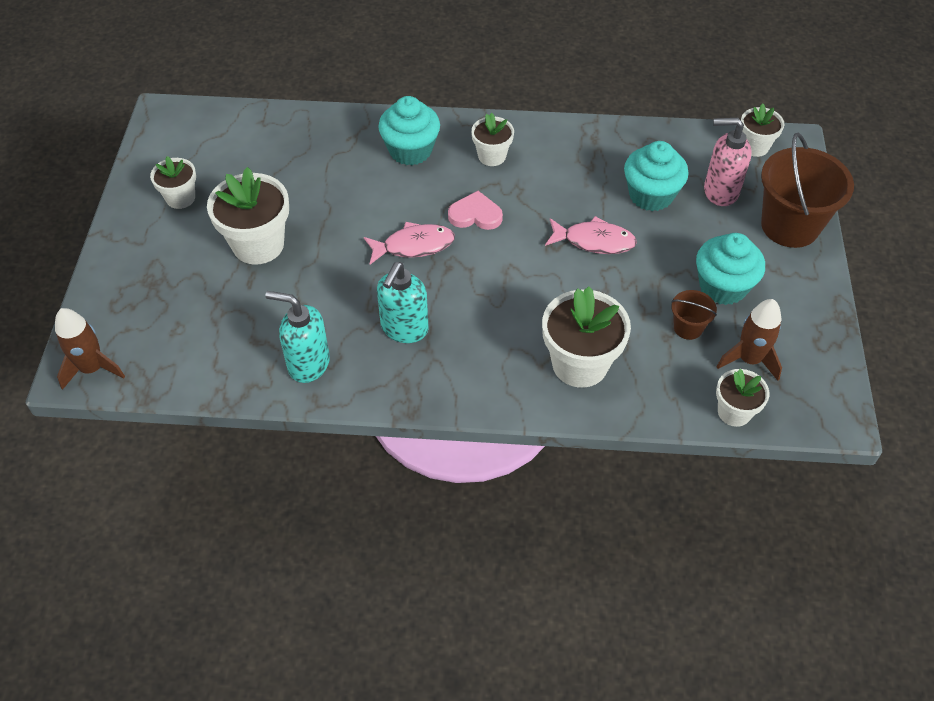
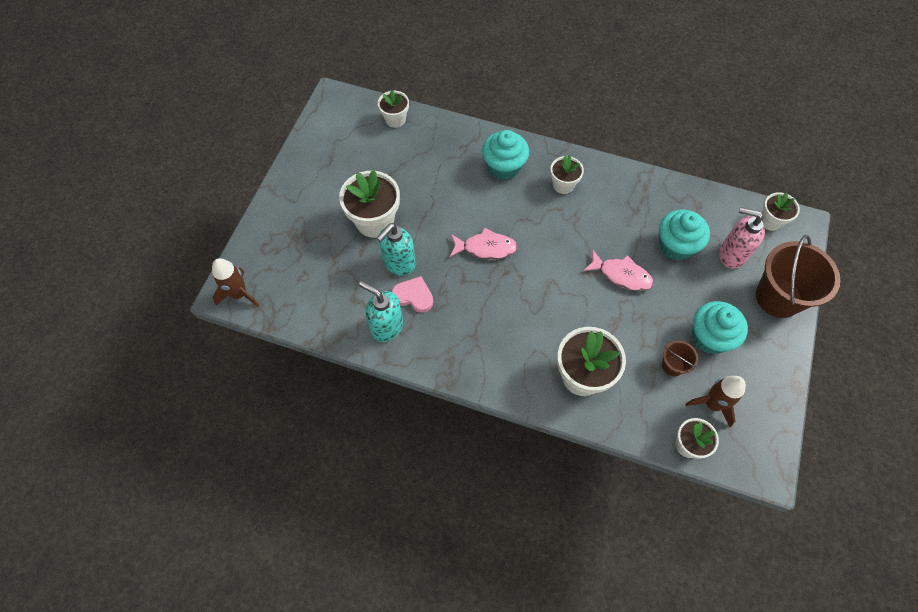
camera: 15 degrees right, 10 degrees up
(180, 198) = (329, 170): white flower pot -> white flower pot (395, 119)
(404, 329) = (461, 315): turquoise soap dispenser -> turquoise soap dispenser (399, 263)
(475, 215) = (538, 232): pink heart -> pink heart (413, 296)

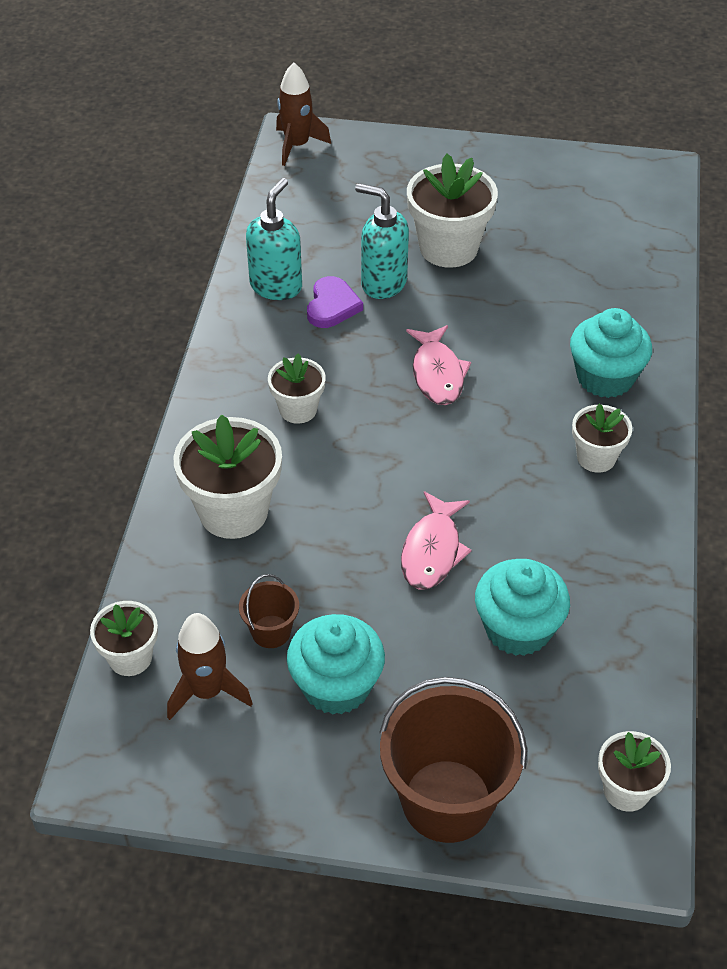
camera: 80 degrees right, 15 degrees down
(395, 119) = (648, 240): white flower pot -> white flower pot (298, 409)
(413, 296) = (332, 306): pink heart -> purple heart
(731, 254) = (523, 719): pink soap dispenser -> none

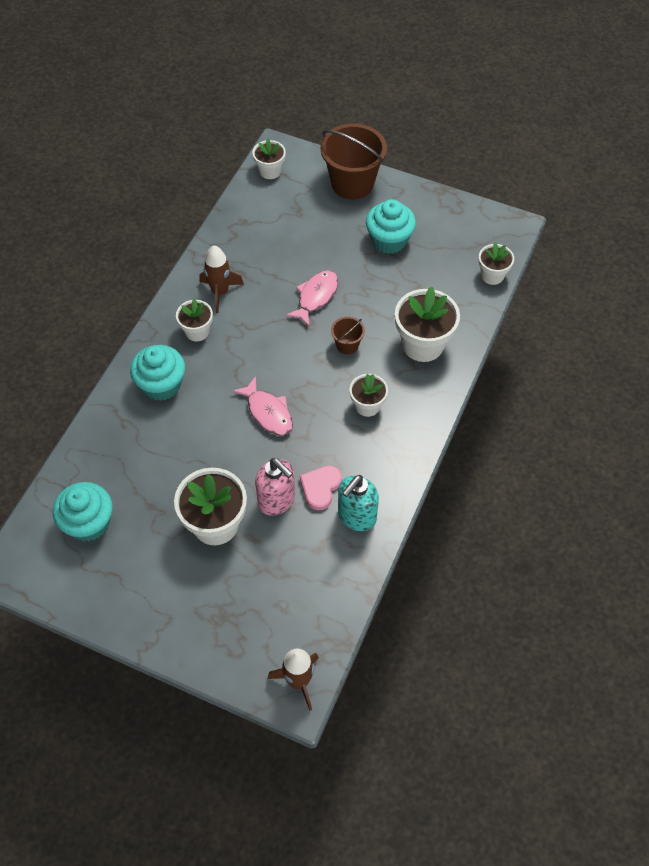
camera: 165 degrees left, 10 degrees up
(207, 691) = (454, 251): brown rocket -> brown rocket (220, 292)
(271, 631) = (416, 273): brown bucket -> brown bucket (347, 345)
(332, 306) = (320, 487): purple heart -> pink heart
(383, 283) = (277, 500): turquoise soap dispenser -> pink soap dispenser
(437, 374) = (268, 412): pink fish -> pink fish turned 135 degrees clockwise
(518, 629) = (287, 248): turquoise cupcake -> turquoise cupcake (89, 523)

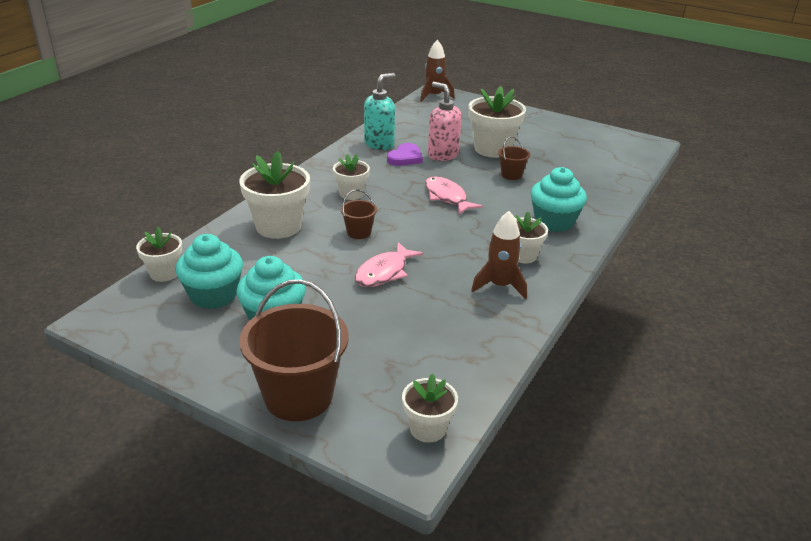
camera: 175 degrees left, 25 degrees down
(89, 523) = (596, 157): turquoise cupcake -> turquoise cupcake (213, 295)
(197, 466) = (511, 175): none -> brown bucket
(320, 487) = (405, 158): pink heart -> purple heart

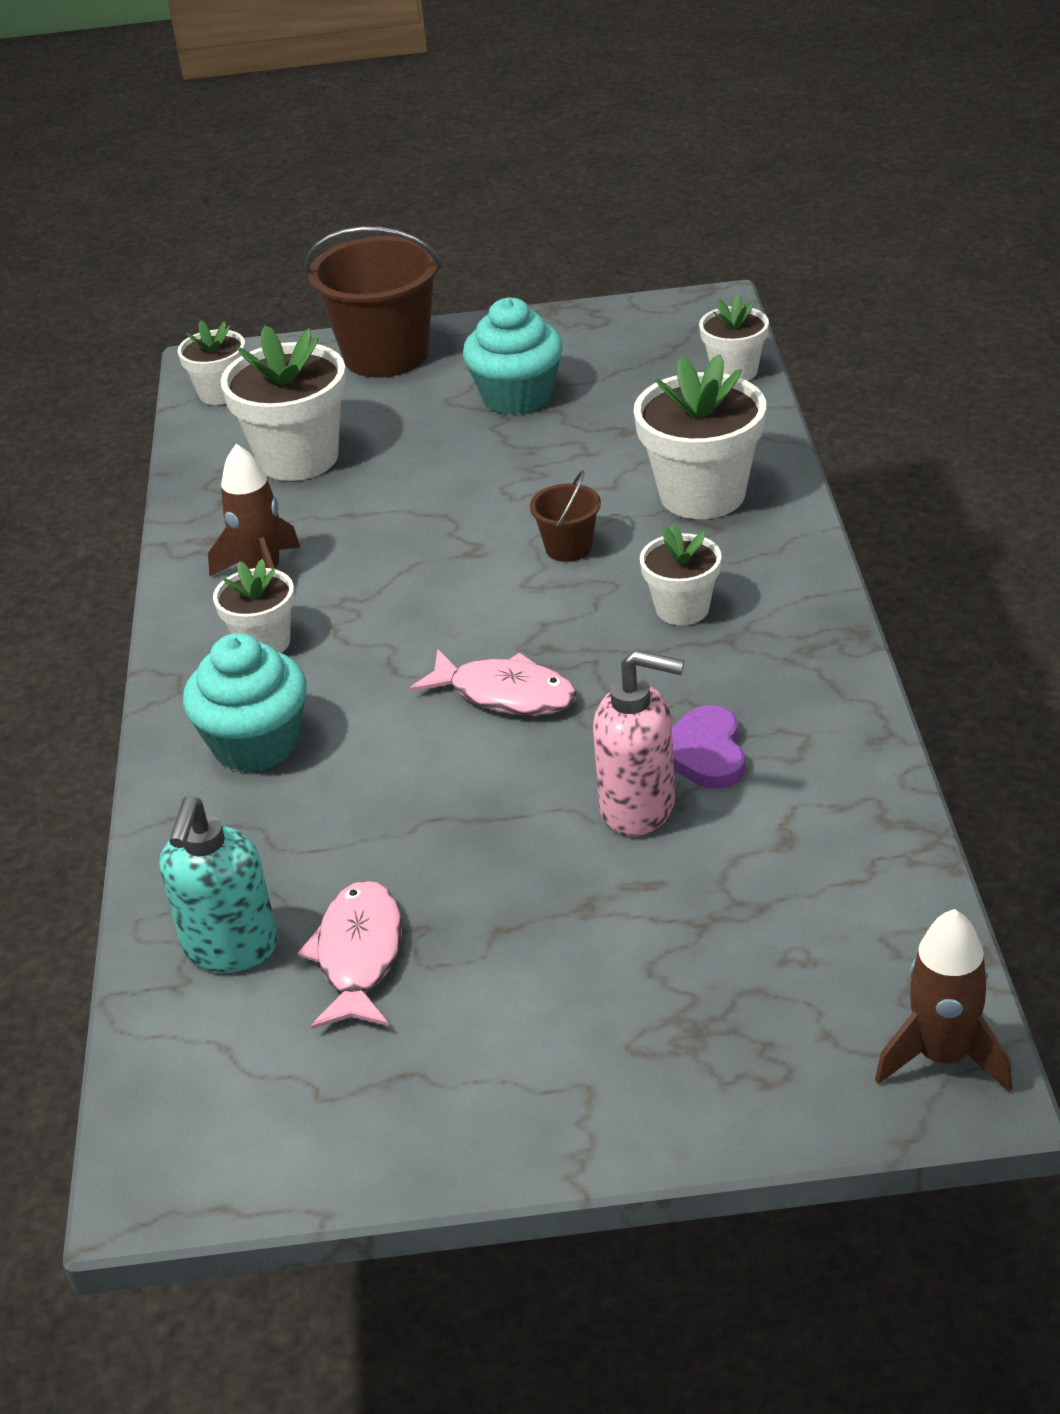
camera: 150 degrees right, 5 degrees up
(213, 295) = (630, 382): turquoise cupcake -> none
(379, 144) = (810, 763): turquoise soap dispenser -> turquoise soap dispenser (230, 948)
(384, 272) = (452, 511): pink fish -> pink fish (359, 956)
(492, 149) = (549, 897): white flower pot -> white flower pot (298, 458)
(511, 175) = (434, 829): brown bucket -> none

